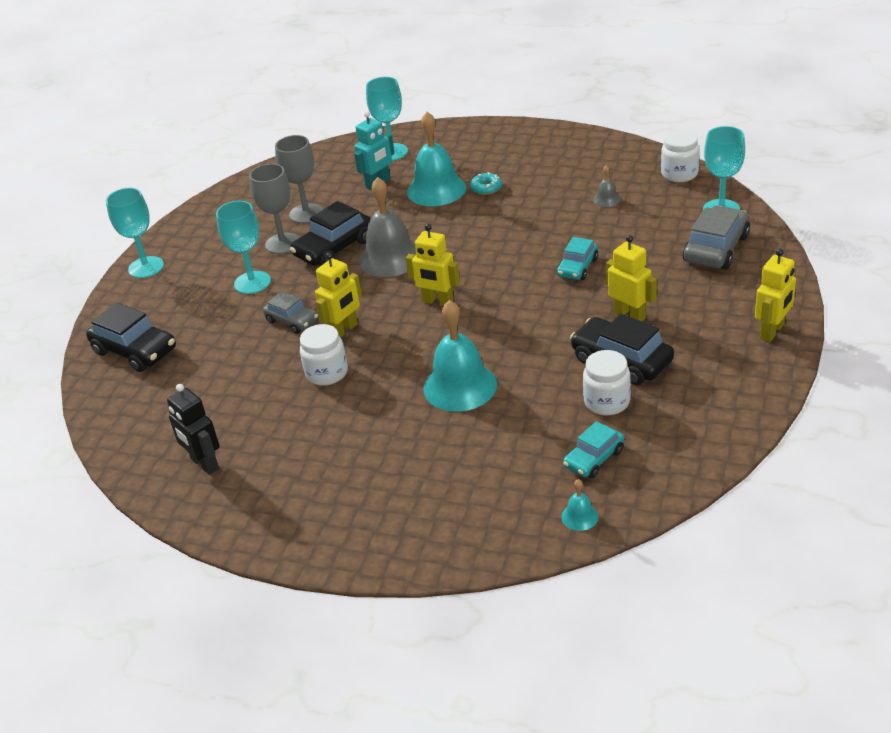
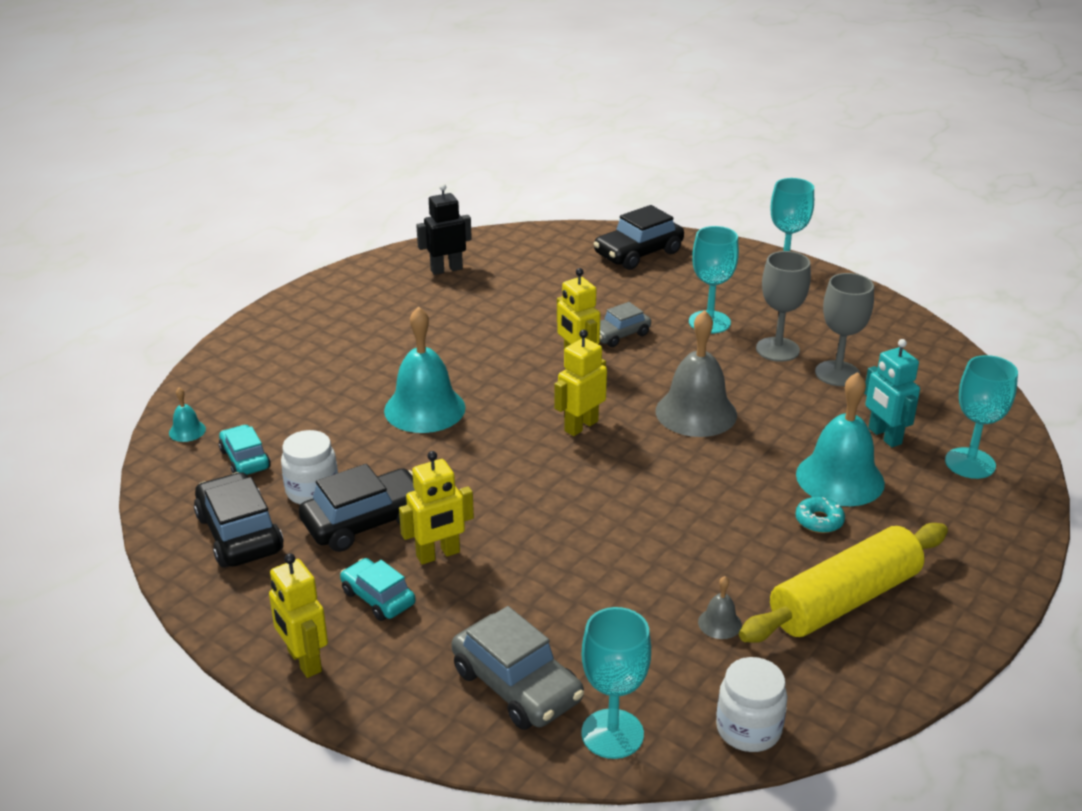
camera: 105 degrees right, 5 degrees down
(327, 373) = (515, 341): white jar -> none
(334, 248) = (743, 380): black car -> black car (239, 533)
(554, 167) = (844, 600): none -> yellow rolling pin
(577, 267) = (569, 544): turquoise car -> turquoise car (378, 598)

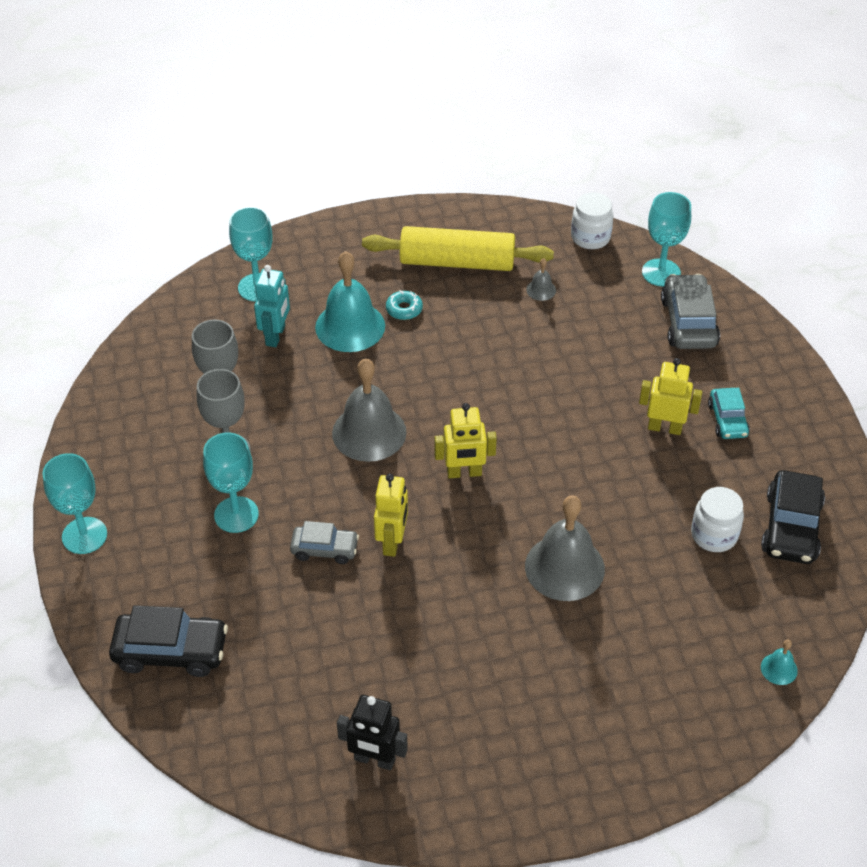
camera: 140 degrees left, 15 degrees up
(245, 459) = (747, 602): turquoise car -> none
(304, 661) = (802, 404): yellow robot -> none
(365, 522) = (694, 483): black car -> none
(424, 409) = (564, 567): turquoise bell -> grey bell

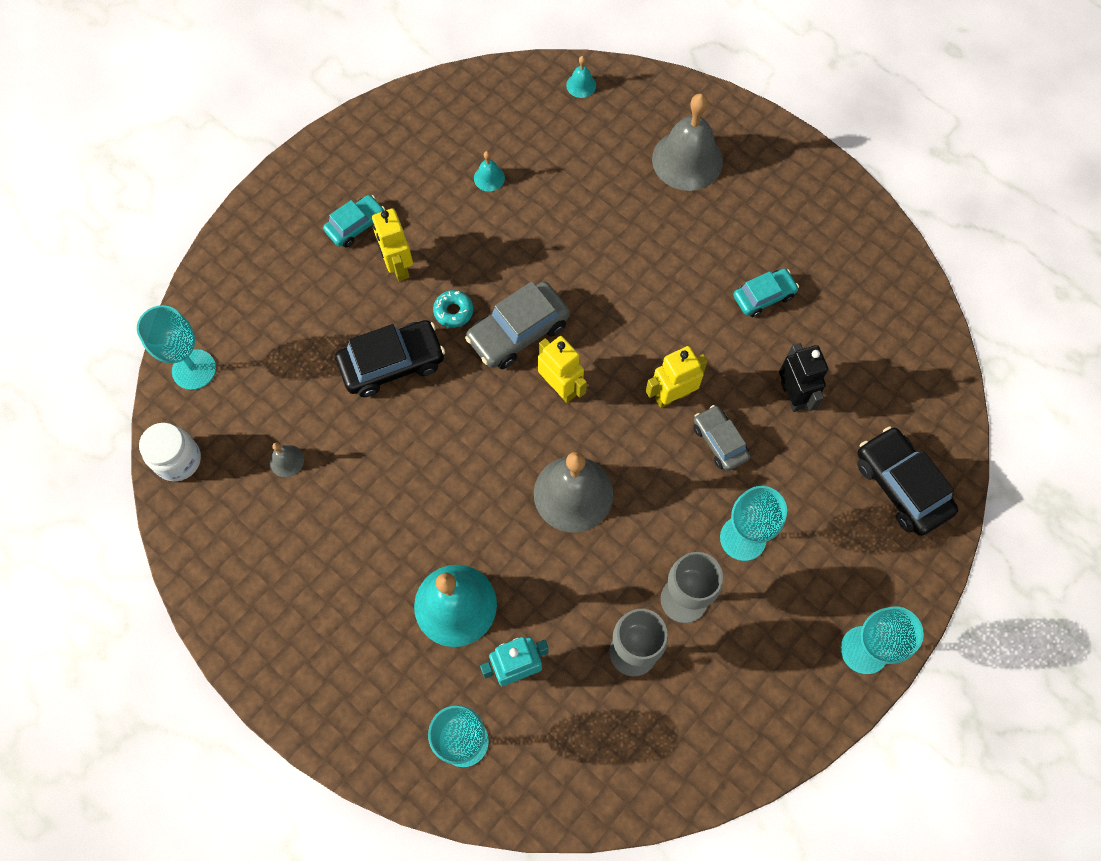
camera: 125 degrees left, 20 degrees up
(374, 760) = (859, 283): black robot -> black robot (792, 395)
(404, 309) = (397, 569): turquoise donut -> turquoise donut (453, 311)
(426, 670) = (763, 296): none -> turquoise car
(457, 262) = (295, 564): yellow rolling pin -> none
(564, 567) = (599, 259): grey bell -> grey bell (687, 160)
(688, 322) = (251, 312): grey car -> grey car (518, 332)
(714, 535) = (489, 178): white jar -> turquoise bell
(791, 527) = (443, 133): black car -> black car (392, 363)

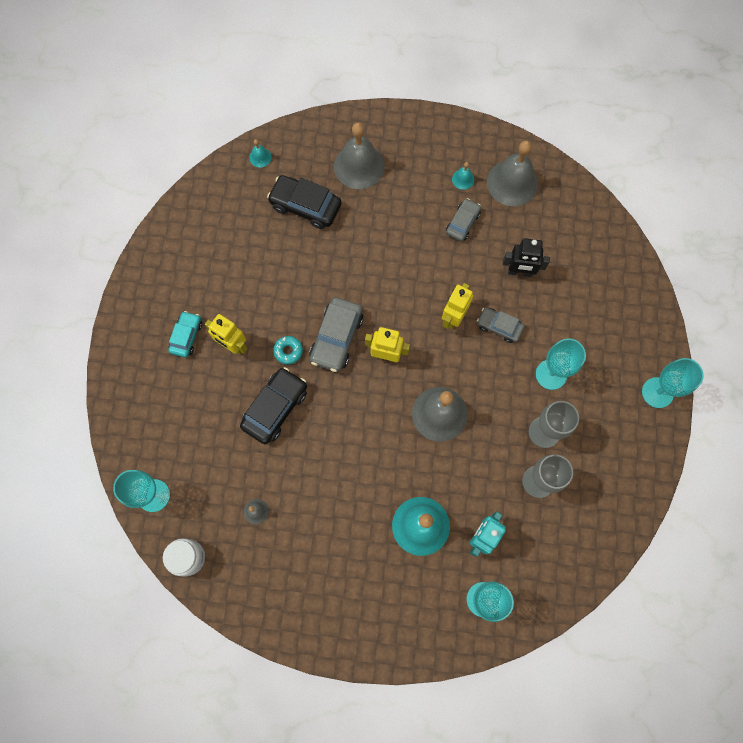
camera: 35 degrees left, 5 degrees up
(489, 178) = (247, 253): turquoise bell -> turquoise bell (463, 179)
(763, 296) = (462, 223): turquoise car -> grey car
(792, 395) = (519, 272): black robot -> black robot turned 150 degrees clockwise
(860, 287) = (512, 183): none -> grey bell
(901, 486) = (613, 286): black car -> black car (305, 206)

